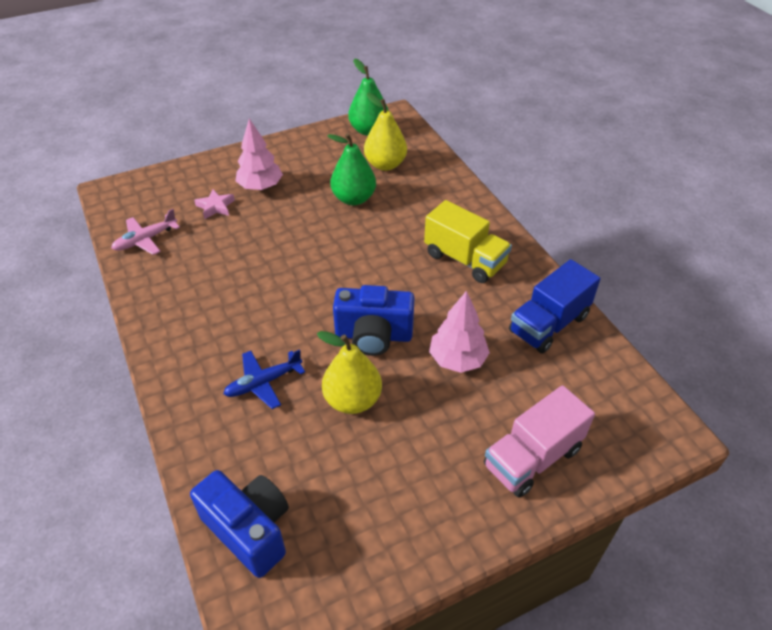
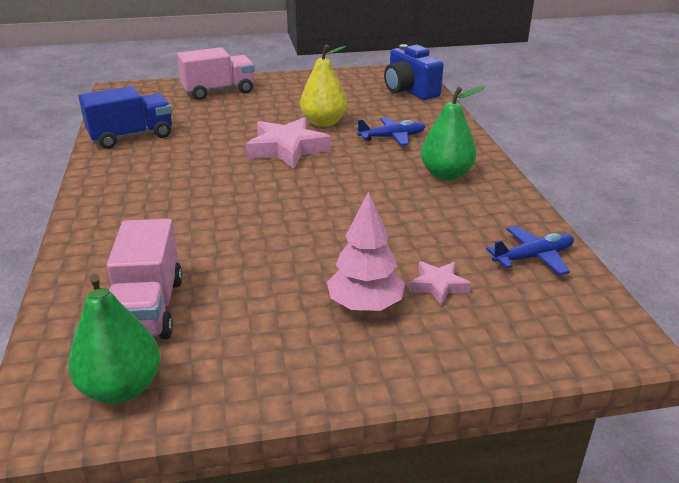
camera: 165 degrees left, 15 degrees down
(145, 240) = (533, 257): pink plane -> blue plane
(354, 198) = (232, 265): green pear -> green pear (446, 175)
(373, 335) = (287, 149): blue camera -> pink star
(385, 164) = (148, 309): yellow pear -> pink truck
(457, 359) = (227, 130): pink tree -> none
(465, 259) = (153, 185): yellow truck -> none

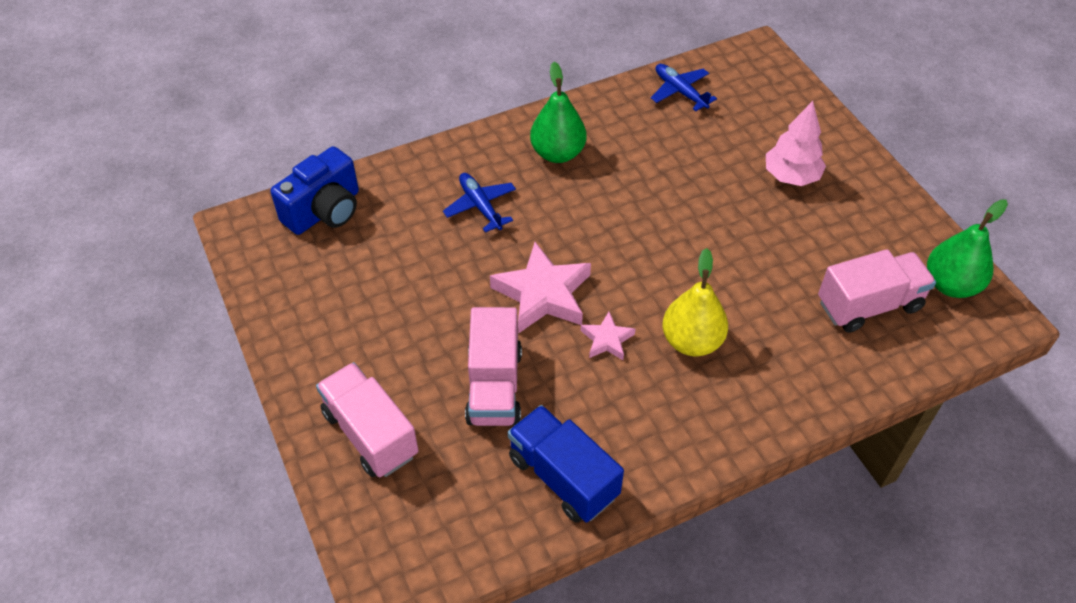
camera: 105 degrees left, 20 degrees up
(220, 125) = (494, 386): none -> pink truck
(323, 123) = (455, 277): yellow pear -> yellow pear (692, 341)
(438, 285) = (745, 140): pink star -> pink star (607, 340)

